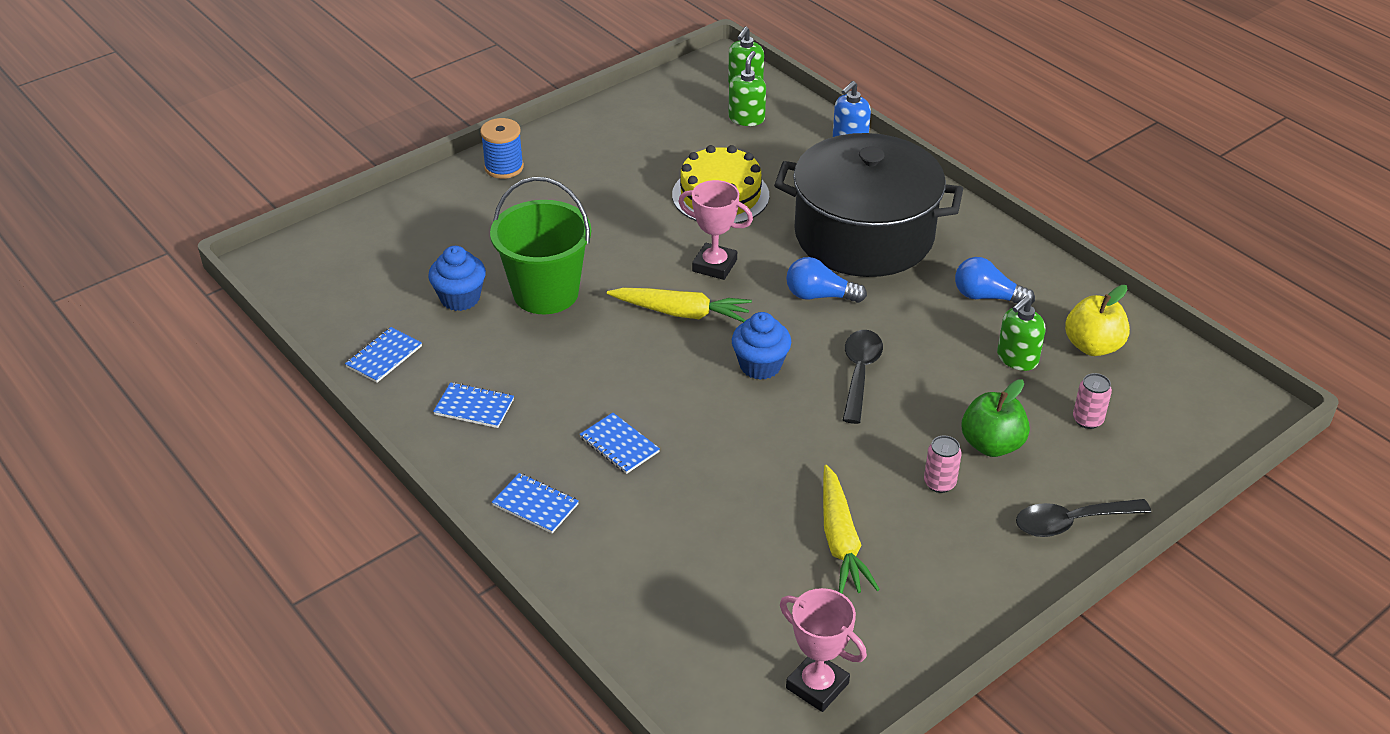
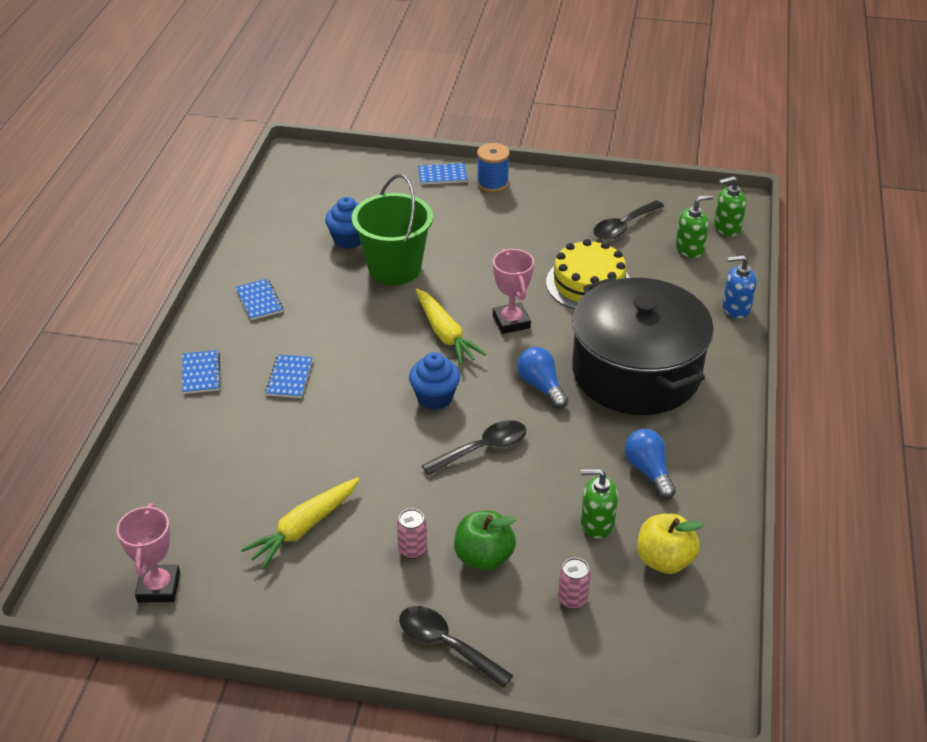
camera: 50 degrees right, 0 degrees up
(384, 356) = (264, 242): blue notebook -> blue notebook (442, 175)
(670, 134) = (623, 227): none -> black spoon

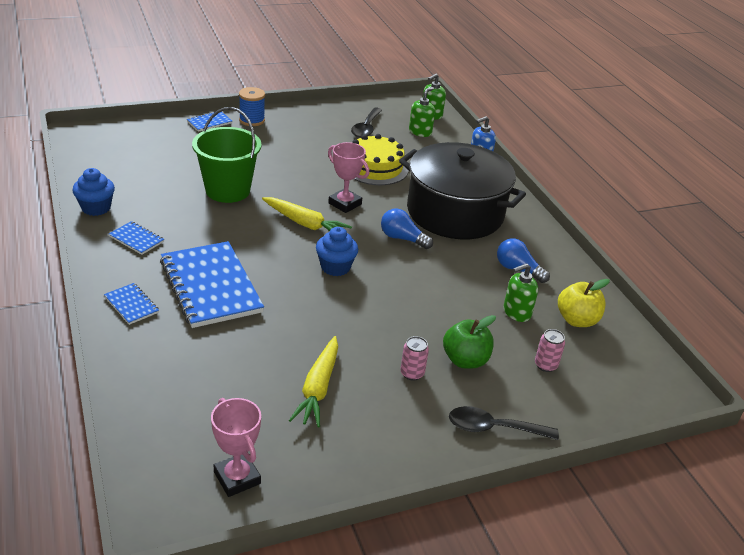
camera: 35 degrees left, 5 degrees down
(289, 378) = (211, 286): blue notebook -> blue notebook, size x2.26
(349, 239) = (173, 179): blue cupcake -> blue cupcake (96, 208)
(482, 449) = (399, 290): black spoon -> none

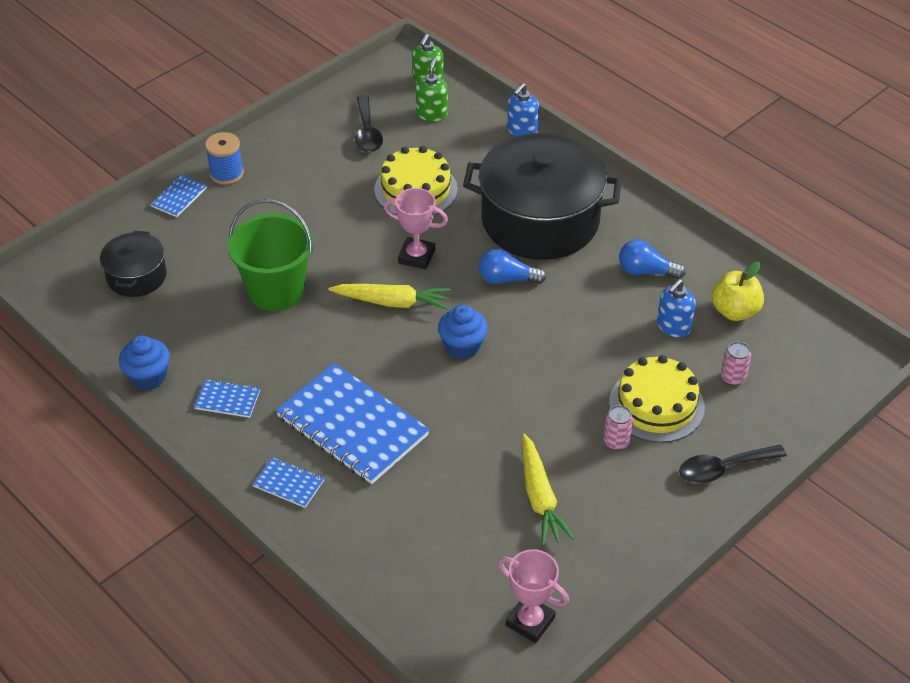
camera: 20 degrees left, 10 degrees up
(142, 153) = (136, 276): none -> black pot
(465, 360) = (656, 405): green apple -> yellow cake
(516, 312) = (673, 326): green soap dispenser -> blue soap dispenser

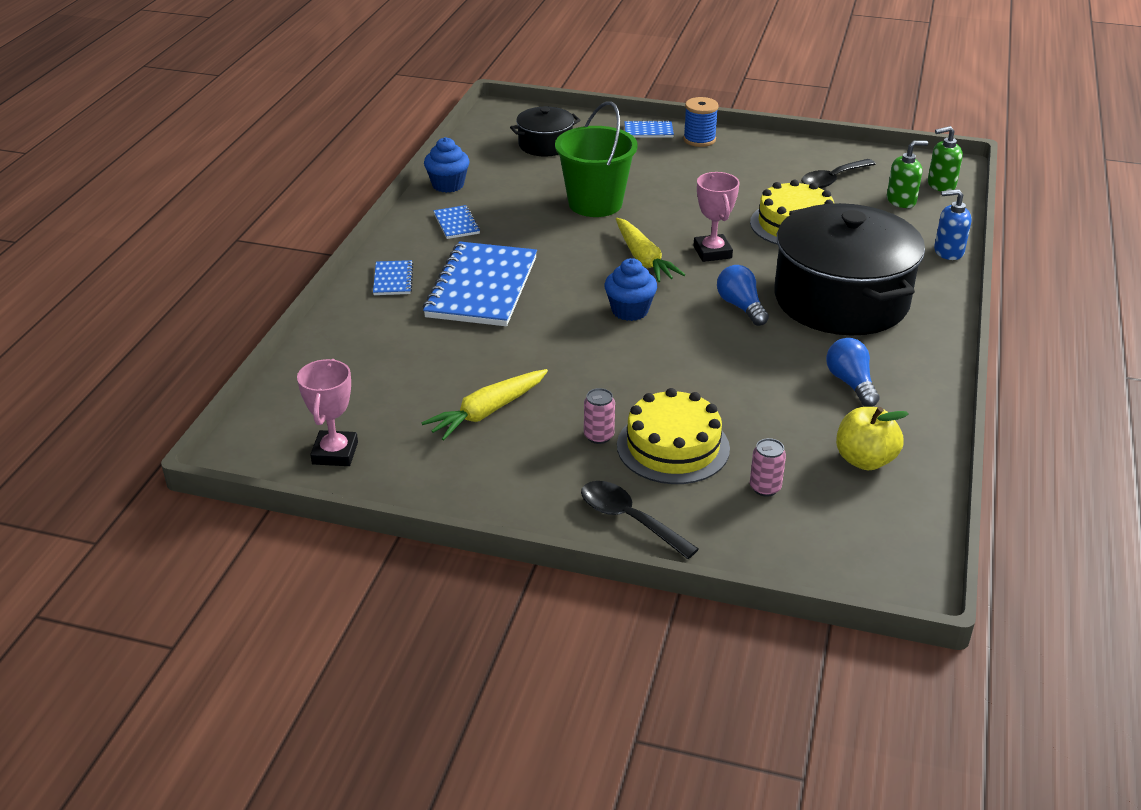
camera: 60 degrees right, 10 degrees down
(673, 326) = (794, 425): blue soap dispenser -> none

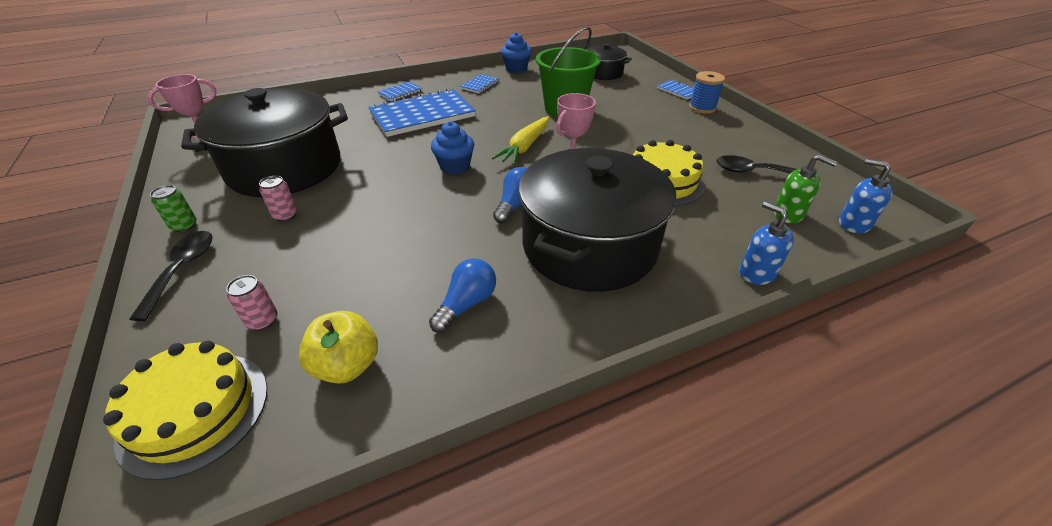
camera: 50 degrees right, 5 degrees up
(487, 412) = (285, 168): yellow carrot -> black pot
(539, 504) = (184, 226): none -> green can
(673, 447) = (294, 251): yellow cake -> yellow cake (195, 411)
(941, 185) = (853, 224): green soap dispenser -> blue soap dispenser

